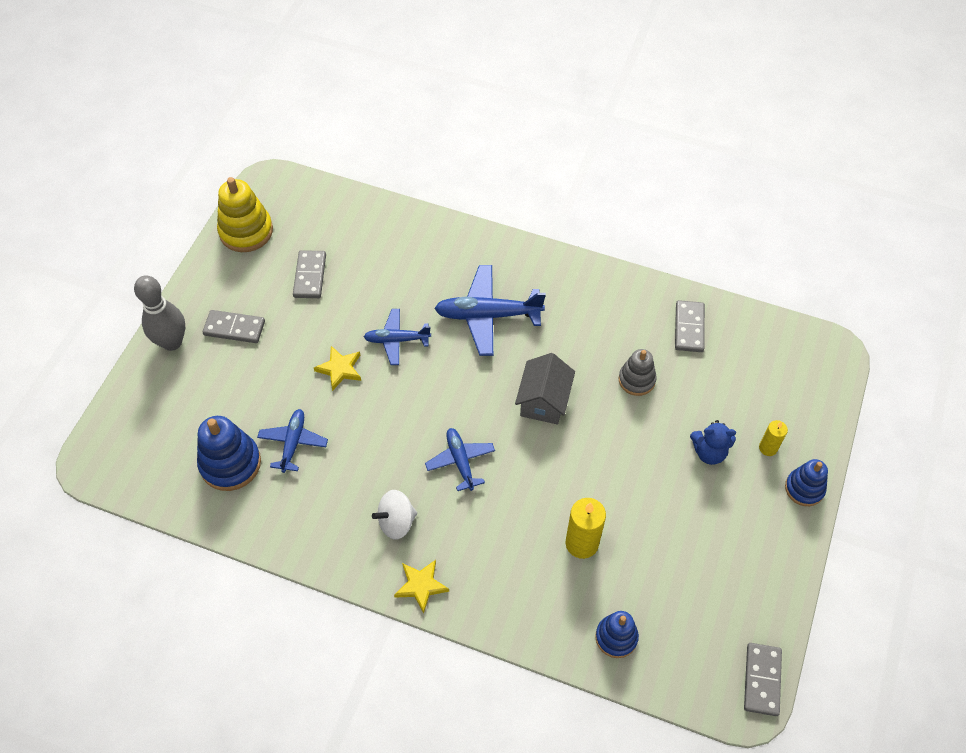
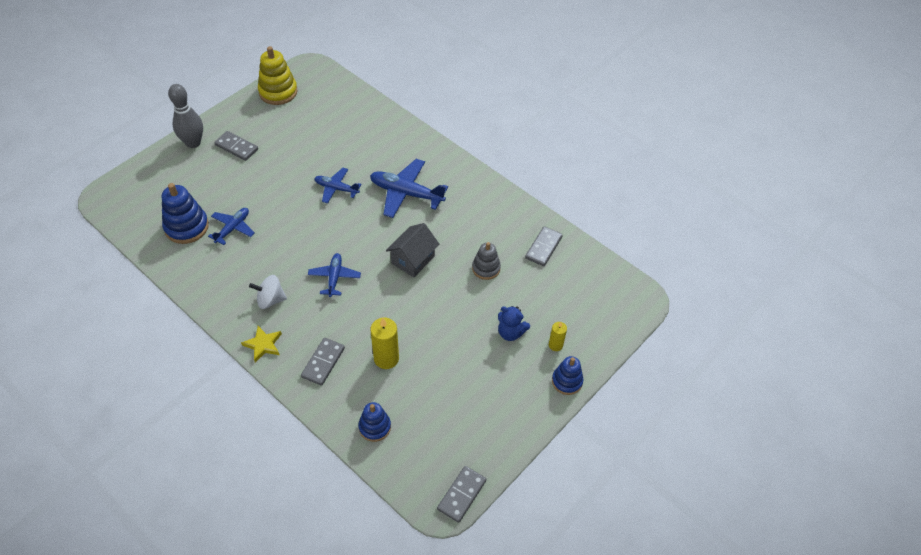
camera: 20 degrees right, 5 degrees down
(310, 276) = (303, 131): grey domino -> grey domino (323, 362)
(340, 369) = (289, 194): yellow star -> none

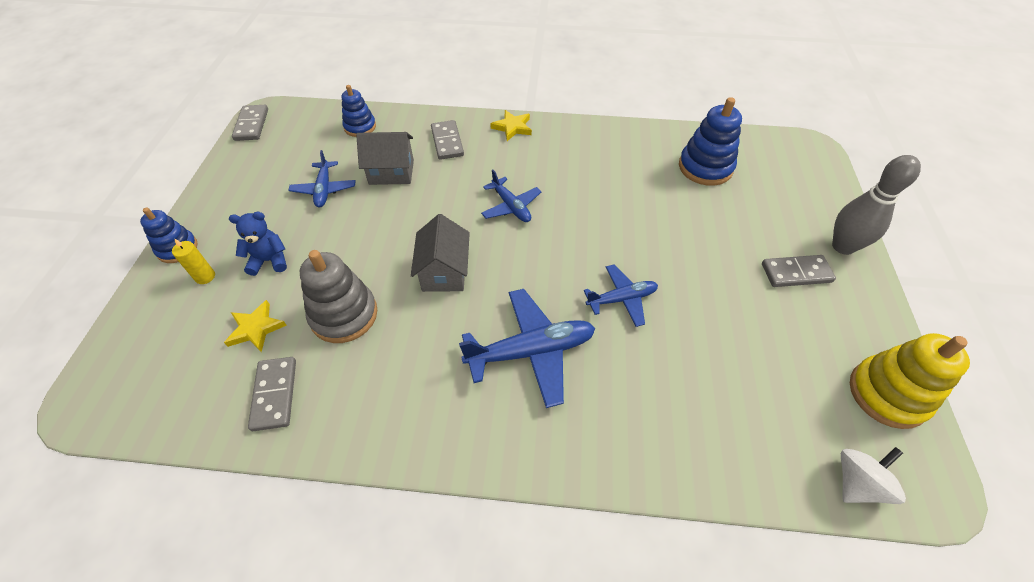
camera: 145 degrees right, 0 degrees up
(233, 228) = (664, 191): blue plane -> blue plane (324, 189)
(270, 300) = (548, 157): white spinning top -> white spinning top (857, 483)
(386, 358) = (391, 172): yellow candle -> grey house
(486, 268) = (344, 315): grey stacking toy -> grey stacking toy, size x1.58
(538, 289) = (256, 328): none -> yellow star

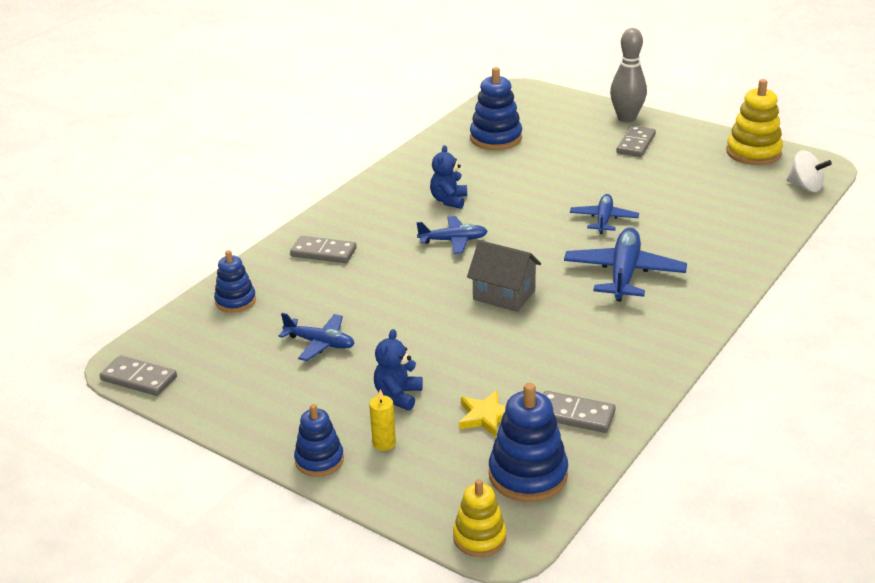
camera: 60 degrees left, 20 degrees down
(89, 386) = (479, 537): none -> yellow stacking toy
(178, 390) = (528, 475): none -> blue stacking toy
(344, 315) = (511, 360): grey stacking toy -> none
(391, 172) = (336, 295): grey house -> none
(512, 127) = (342, 211): yellow star -> none
(573, 179) = (449, 200): none -> blue teddy bear
(857, 483) = (805, 187): white spinning top -> white spinning top turned 135 degrees clockwise

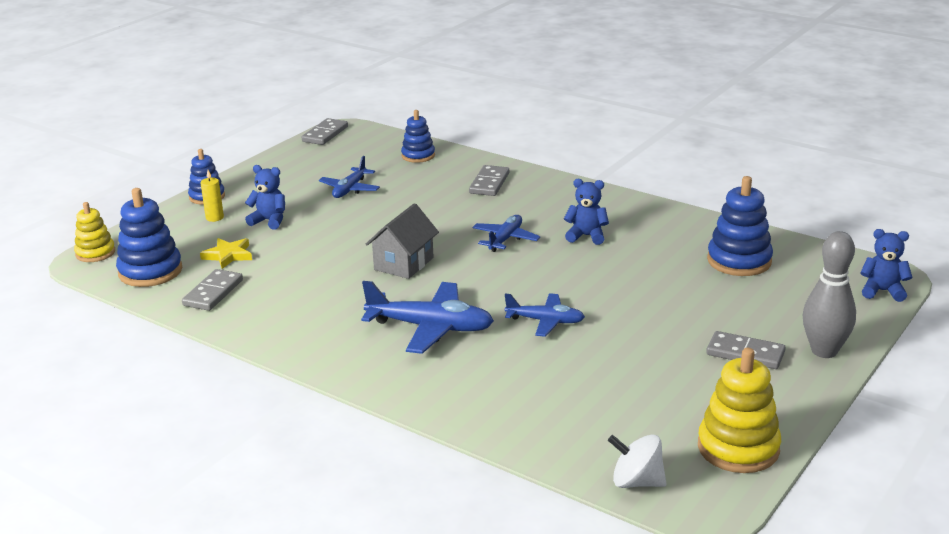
camera: 90 degrees right, 5 degrees down
(453, 241) = (505, 239): blue plane -> blue plane turned 150 degrees counterclockwise
(541, 93) = (882, 291): none -> blue teddy bear
(805, 187) = (636, 482): white spinning top -> white spinning top turned 75 degrees clockwise

